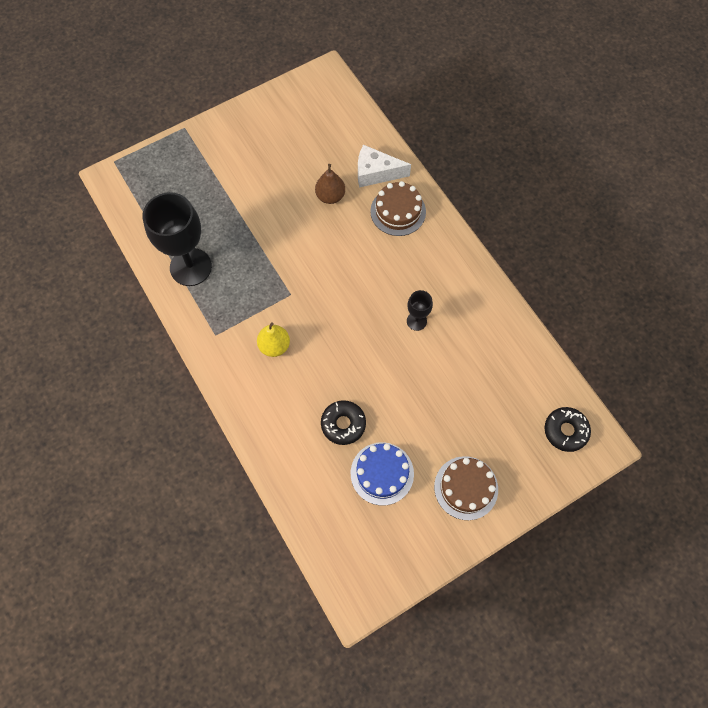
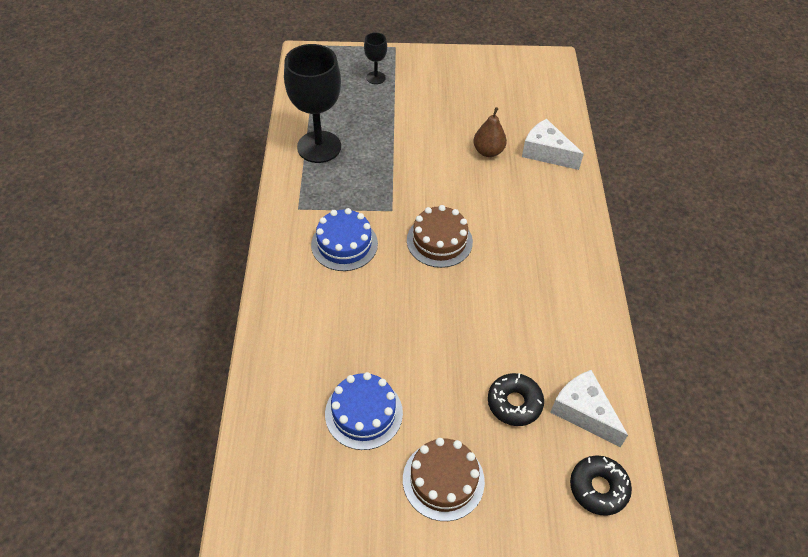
camera: 30 degrees right, 15 degrees down
(274, 346) = (344, 244): yellow pear -> blue cake
(343, 424) = (358, 345): black donut -> black donut (514, 403)
(398, 211) = (546, 193): brown cake -> brown cake (439, 241)
(416, 321) = (500, 293): black goblet -> black goblet (376, 78)
(526, 381) = (583, 412): none -> white cheese

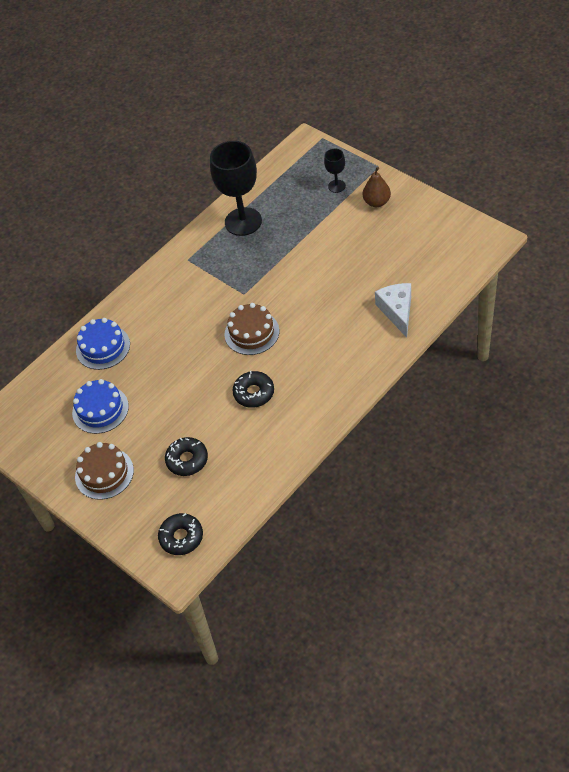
camera: 50 degrees right, 0 degrees up
(344, 244) = (191, 300): blue cake -> blue cake (103, 347)
(488, 151) = (355, 287): brown pear -> brown pear (377, 202)
(504, 295) = (254, 393): none -> black donut
(583, 412) = (221, 492): white cheese -> none

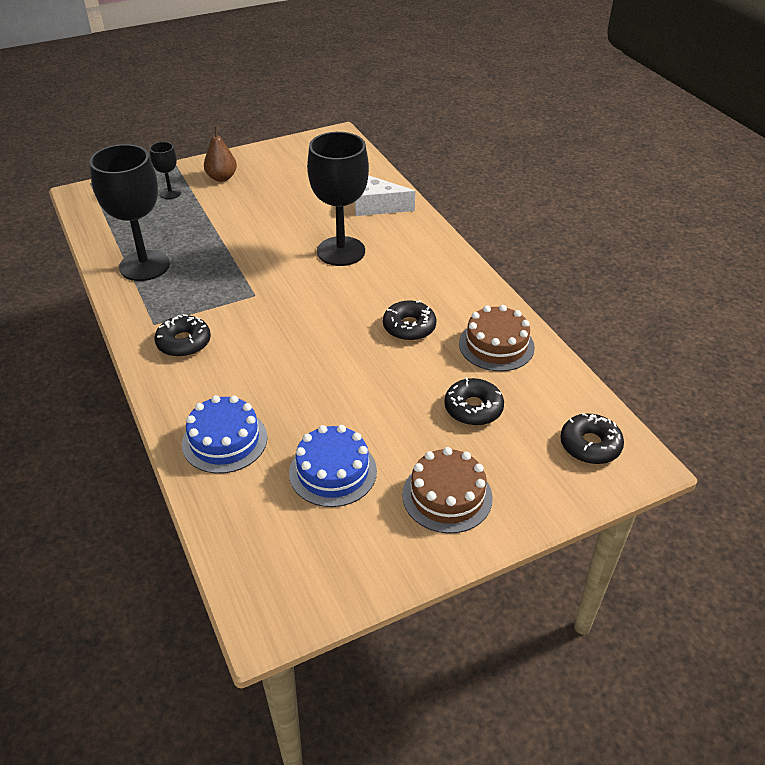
camera: 75 degrees left, 10 degrees down
(177, 283) = (184, 342): none -> black donut
(252, 332) = (319, 305): brown cake -> brown cake (496, 345)
(322, 316) = (341, 251): none -> black goblet

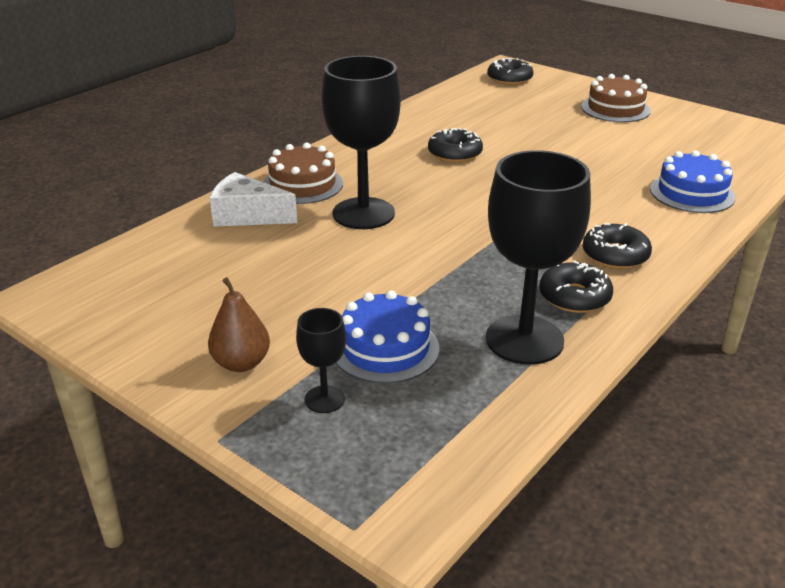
camera: 115 degrees left, 10 degrees down
(333, 472) = (653, 146): blue cake -> blue cake (385, 348)
(376, 206) = (247, 216): white cheese -> white cheese turned 120 degrees clockwise
(473, 408) = (522, 114): black donut -> black donut (574, 297)
(496, 345) = (439, 118): brown cake -> brown cake (302, 184)

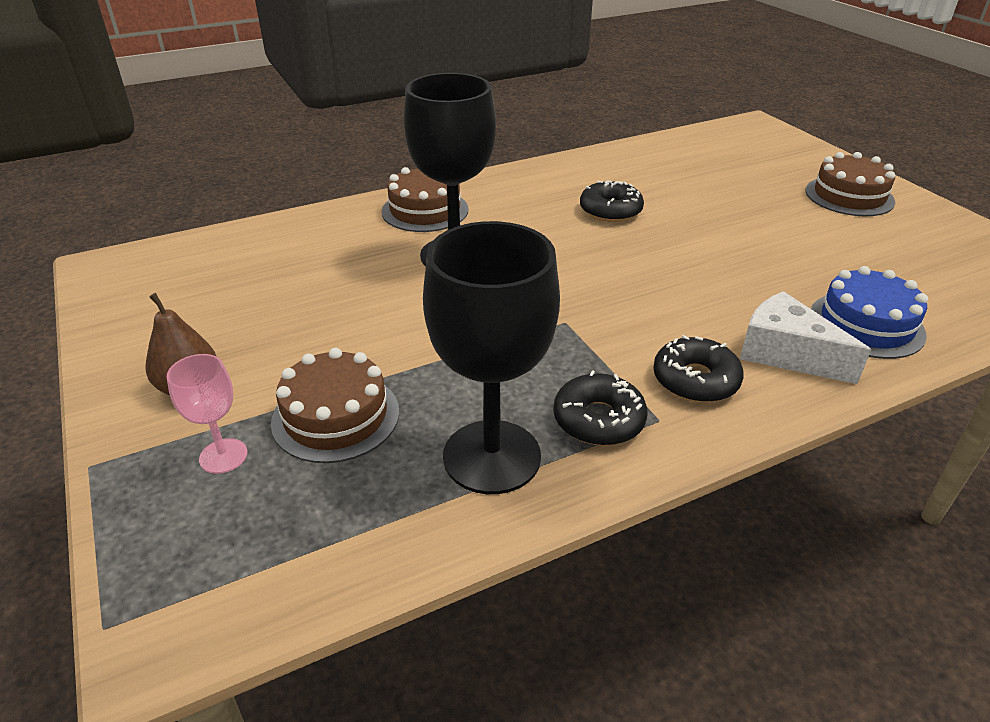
camera: 25 degrees right, 5 degrees up
(247, 216) = (344, 231): white cheese -> white cheese (786, 353)
(324, 399) = (223, 456): black goblet -> pink goblet
(385, 348) = (336, 416): blue cake -> brown cake
(509, 79) = (746, 139): black donut -> none

